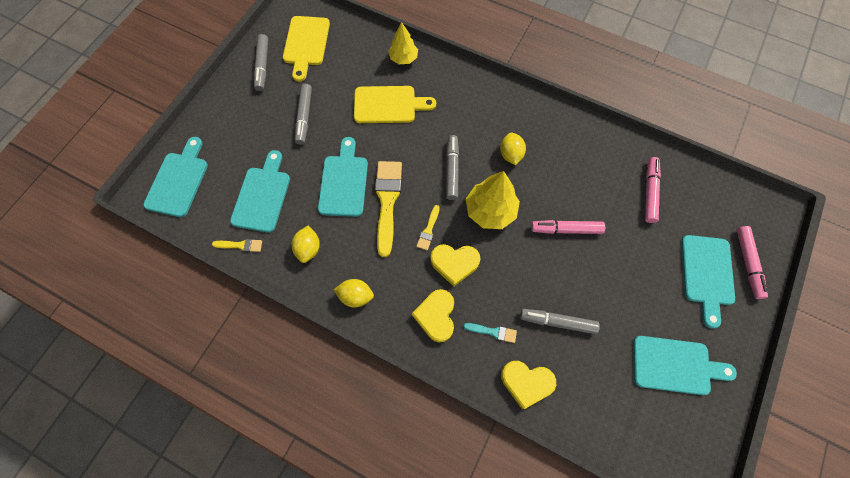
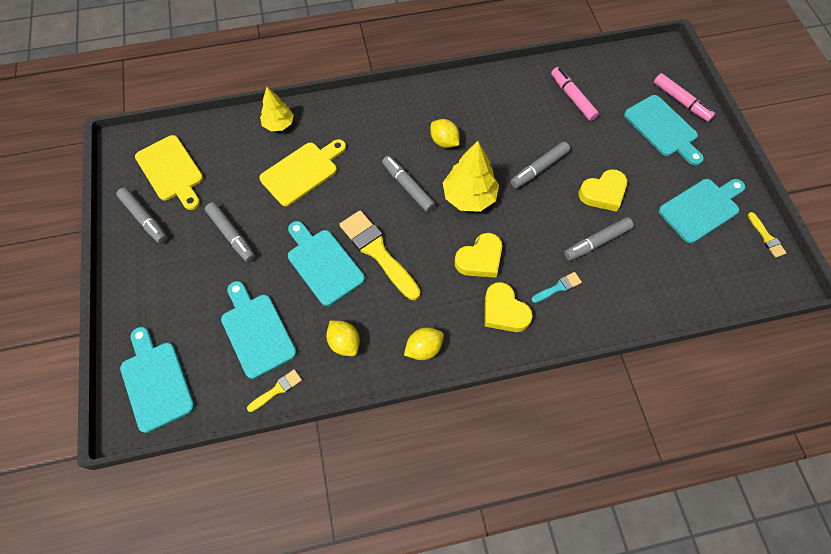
camera: 40 degrees left, 5 degrees down
(428, 230) = (434, 249): yellow brush -> yellow brush (766, 237)
(526, 383) = (617, 305): yellow heart -> yellow heart (603, 193)
(566, 229) = (539, 168): pink marker -> grey marker

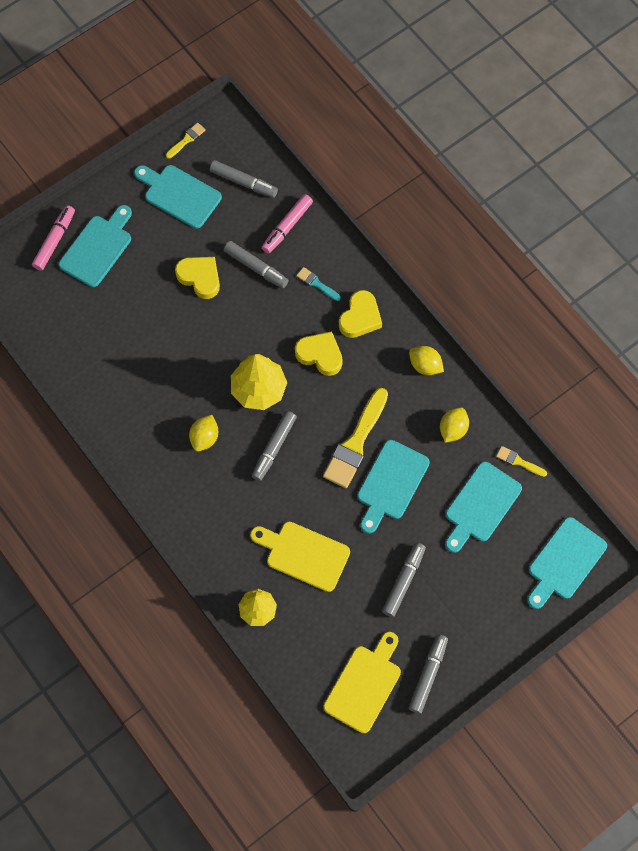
camera: 115 degrees left, 5 degrees up
(539, 168) = (197, 340): grey marker -> grey marker (243, 182)
(572, 98) = (93, 339): pink marker -> pink marker (287, 227)

